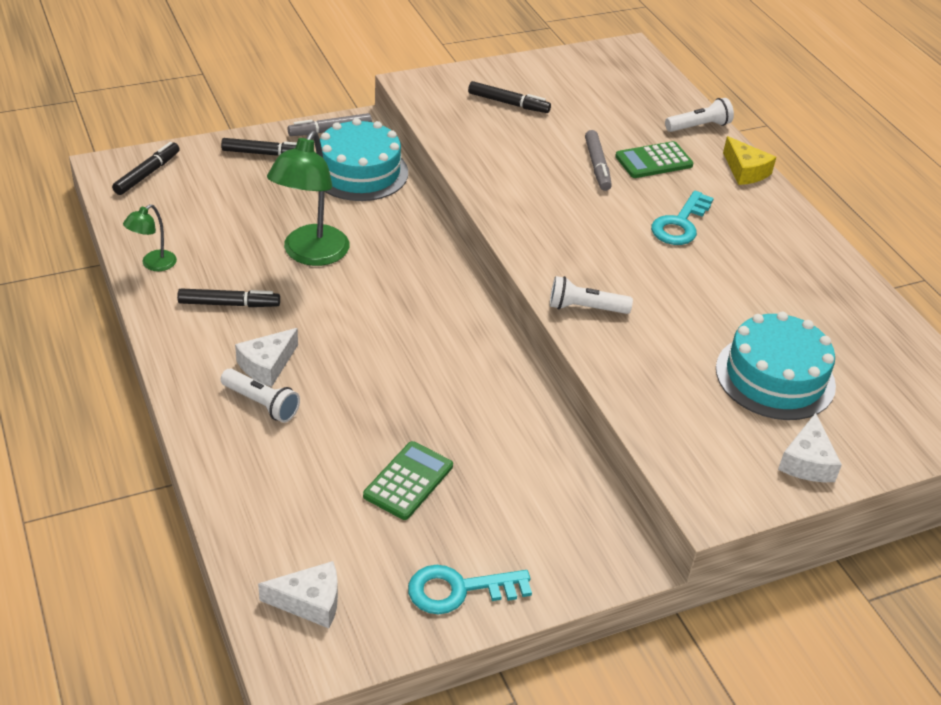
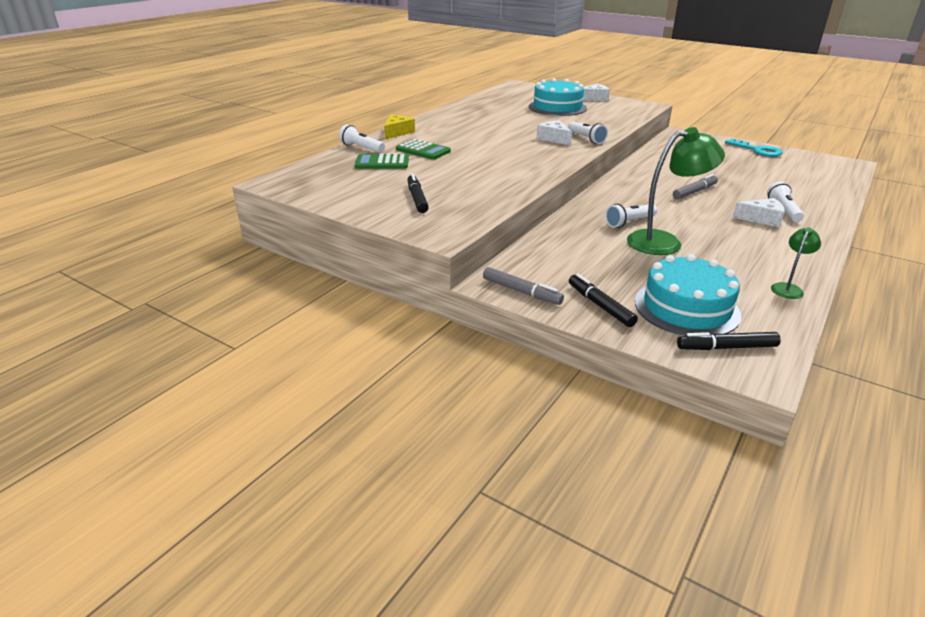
camera: 120 degrees left, 10 degrees down
(153, 264) = (788, 288): green lamp -> green lamp turned 60 degrees counterclockwise
(229, 304) = (754, 247): black marker -> none
(310, 602) = (826, 168): white cheese -> white cheese (554, 139)
(359, 172) = (553, 259): turquoise cake -> turquoise cake (686, 308)
(374, 261) = (629, 222): none -> white flashlight
(408, 481) = (739, 170): green calculator -> green calculator (382, 163)
(597, 166) = (453, 161): grey marker -> grey marker (694, 192)
(680, 224) = (477, 135): turquoise key -> none

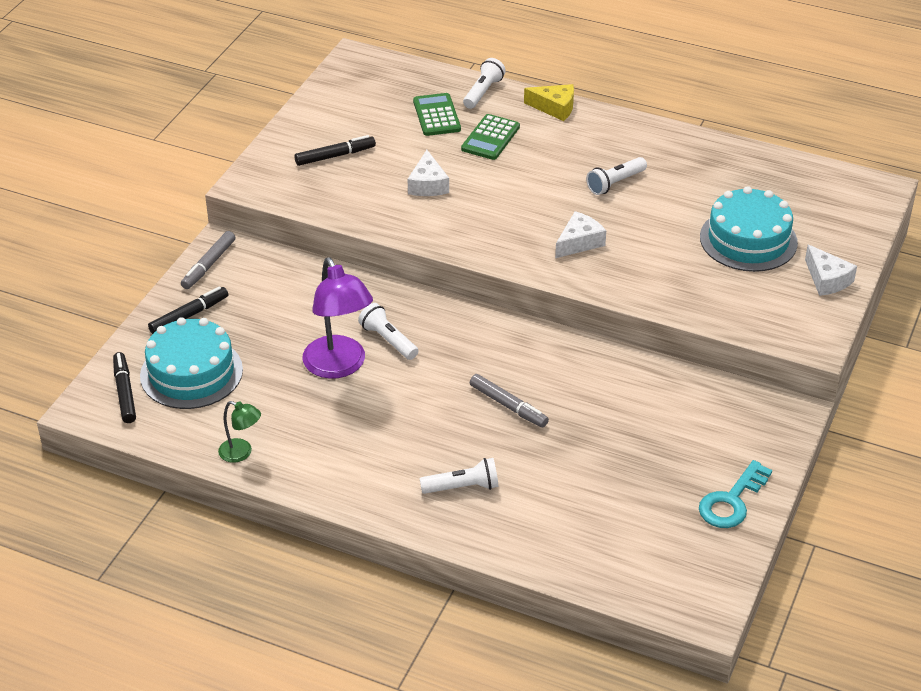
camera: 80 degrees right, 10 degrees up
(586, 139) = (591, 272): white flashlight -> white flashlight (615, 183)
(664, 242) = (339, 366): green lamp -> purple lamp
(762, 219) = (427, 461): white cheese -> white cheese (428, 184)

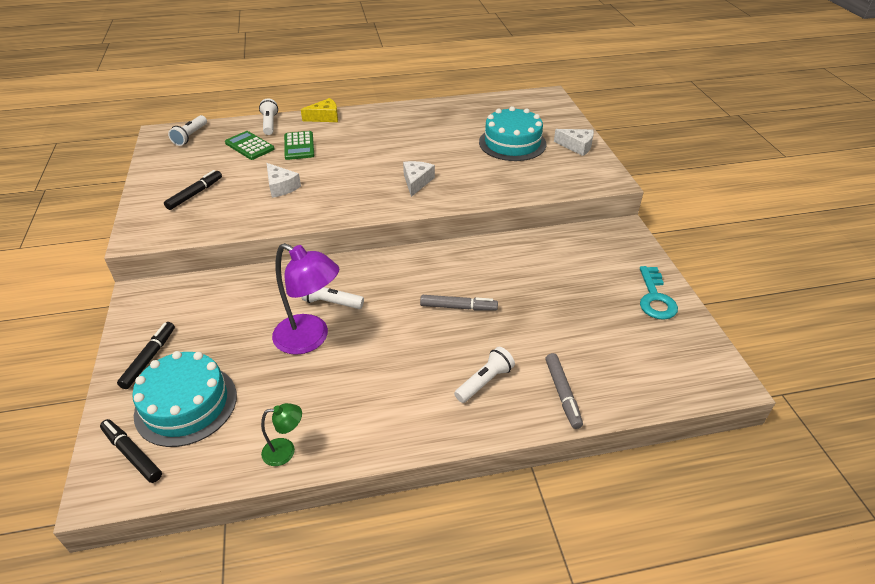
camera: 35 degrees left, 0 degrees up
(209, 265) = (138, 312): grey marker -> grey marker (562, 394)
(615, 183) = (404, 142): white flashlight -> white flashlight (190, 136)

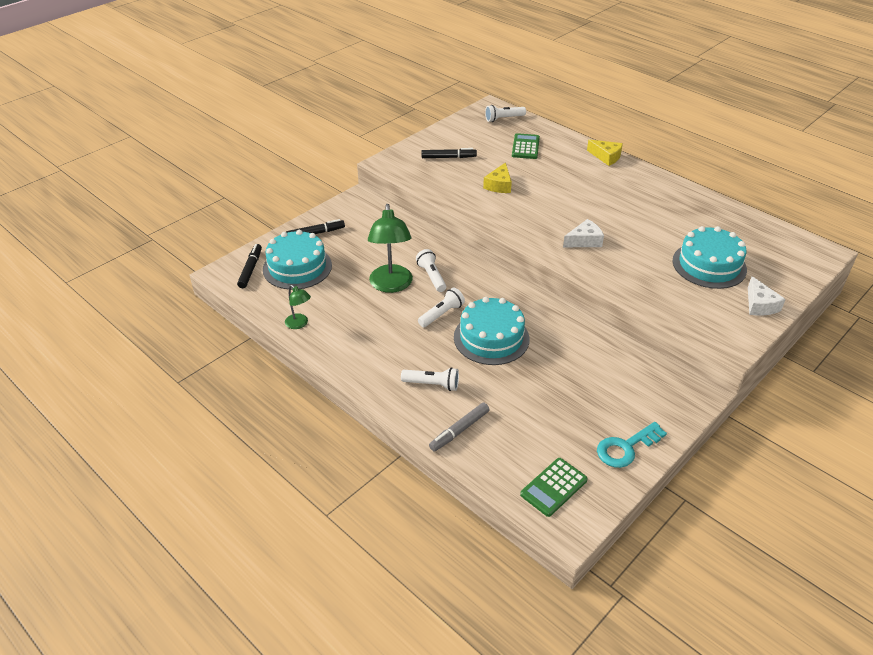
camera: 55 degrees right, 0 degrees up
(269, 124) = (563, 139): white flashlight -> white flashlight (441, 314)
(281, 187) = (499, 185): white cheese -> yellow cheese
(299, 146) = (554, 166): green calculator -> green calculator (554, 487)
(310, 339) = (391, 285): purple lamp -> green lamp
(458, 307) = (491, 338): grey marker -> turquoise cake

